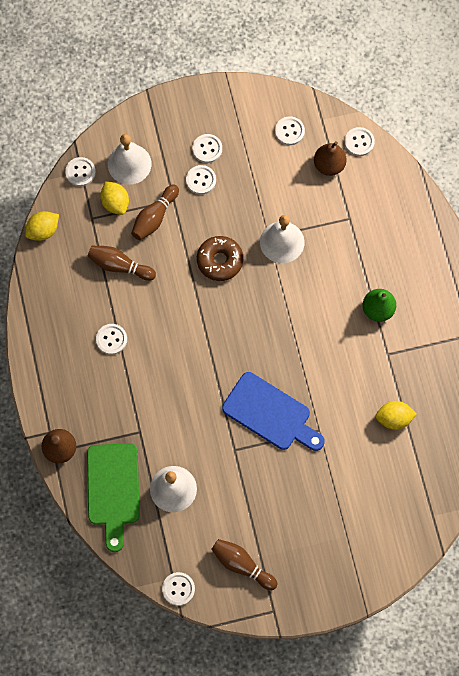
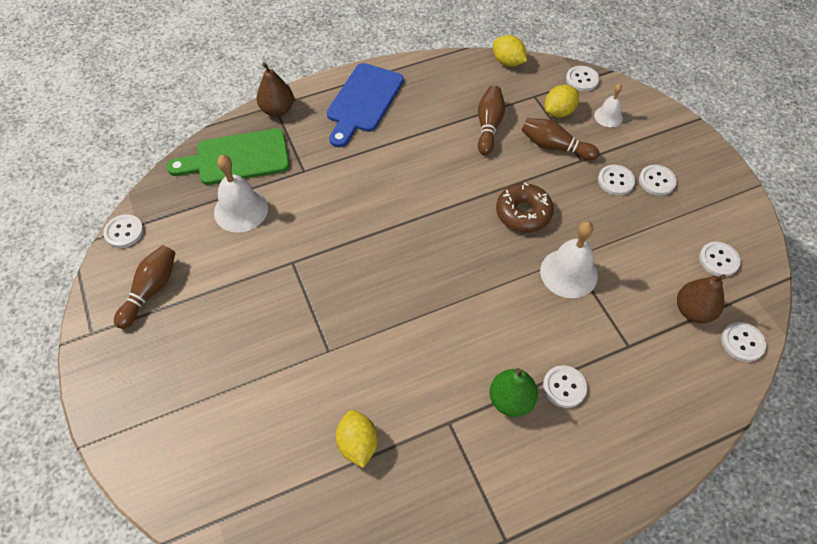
camera: 80 degrees right, 15 degrees down
(111, 339) = (404, 132): white button -> white button (564, 387)
(129, 164) = (608, 116): white bell -> white bell, size x0.57
(270, 413) = (343, 293): blue cutting board -> blue cutting board (363, 101)

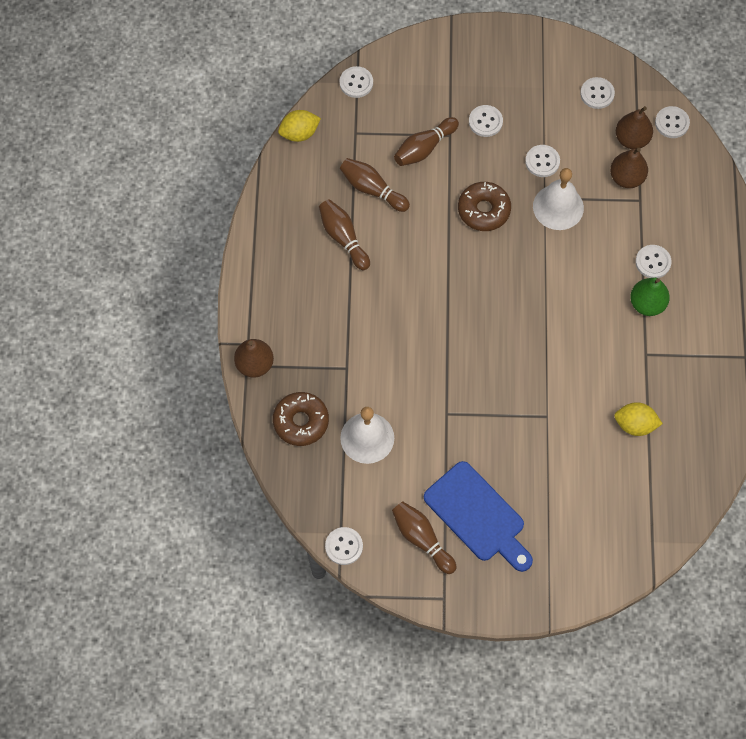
camera: 65 degrees left, 10 degrees up
(237, 158) = (301, 421): green cutting board -> brown donut
(363, 101) = (284, 283): blue cutting board -> blue cutting board (478, 515)
(429, 124) = (343, 238): none -> brown bowling pin
(559, 112) = (385, 123): yellow lemon -> none
(608, 116) = (411, 86): white bell -> none
(645, 323) = (626, 178): none -> brown pear
(656, 181) = (501, 91): white button -> white button (542, 161)

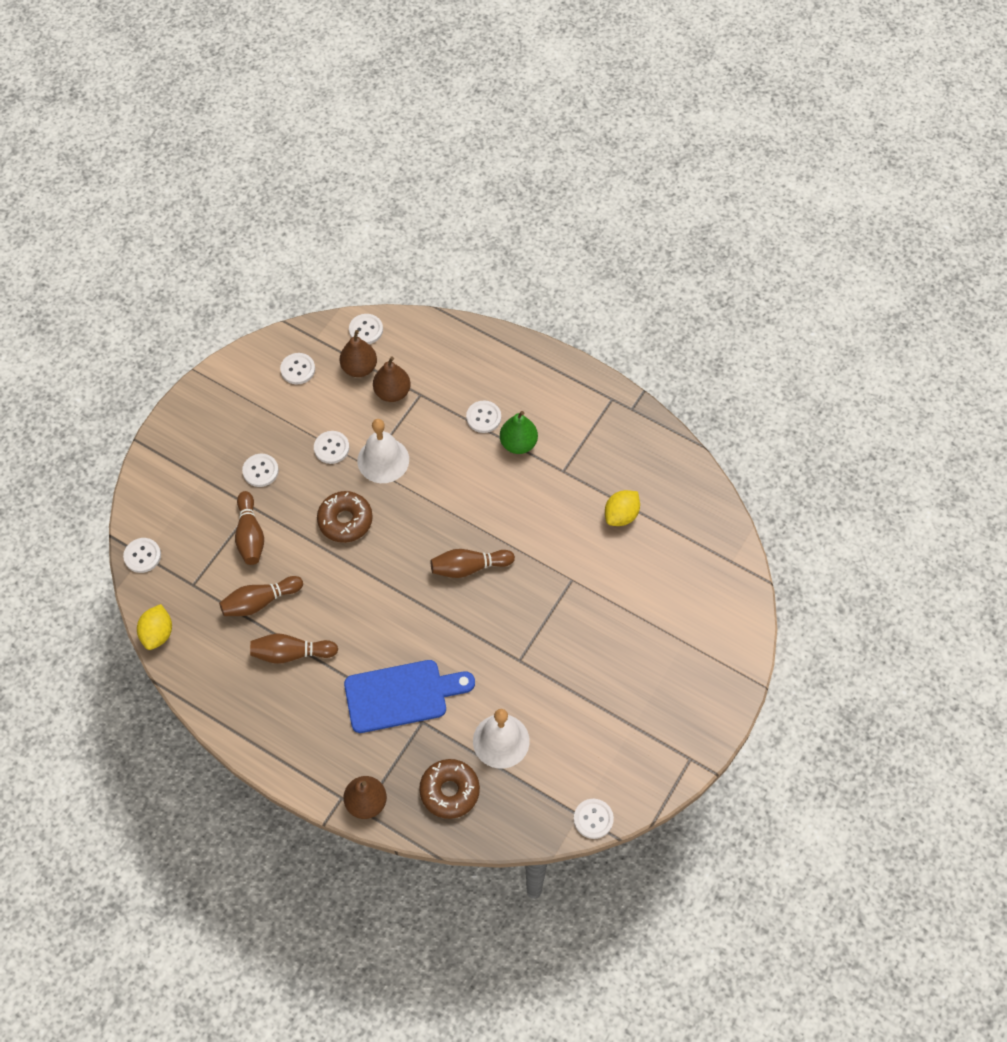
camera: 60 degrees left, 5 degrees down
(422, 539) = (624, 747): brown bowling pin -> brown bowling pin (469, 567)
(478, 515) = (630, 687): blue cutting board -> blue cutting board (401, 695)

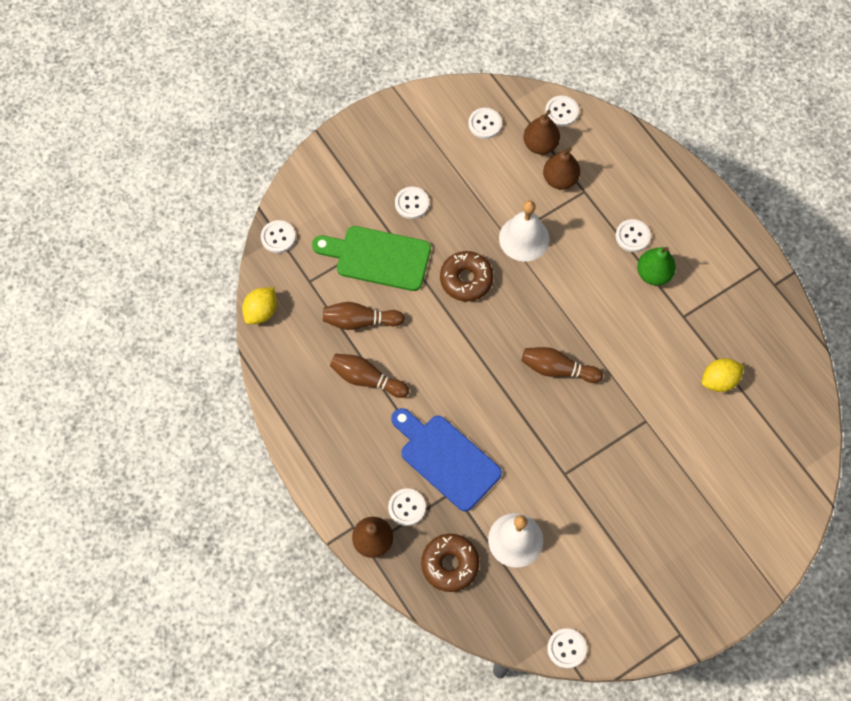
camera: 25 degrees right, 5 degrees up
(250, 535) = (378, 258): brown bowling pin -> green cutting board
(331, 448) = (483, 208): white button -> white button (407, 507)
(401, 695) = (446, 459): blue cutting board -> blue cutting board turned 150 degrees counterclockwise

